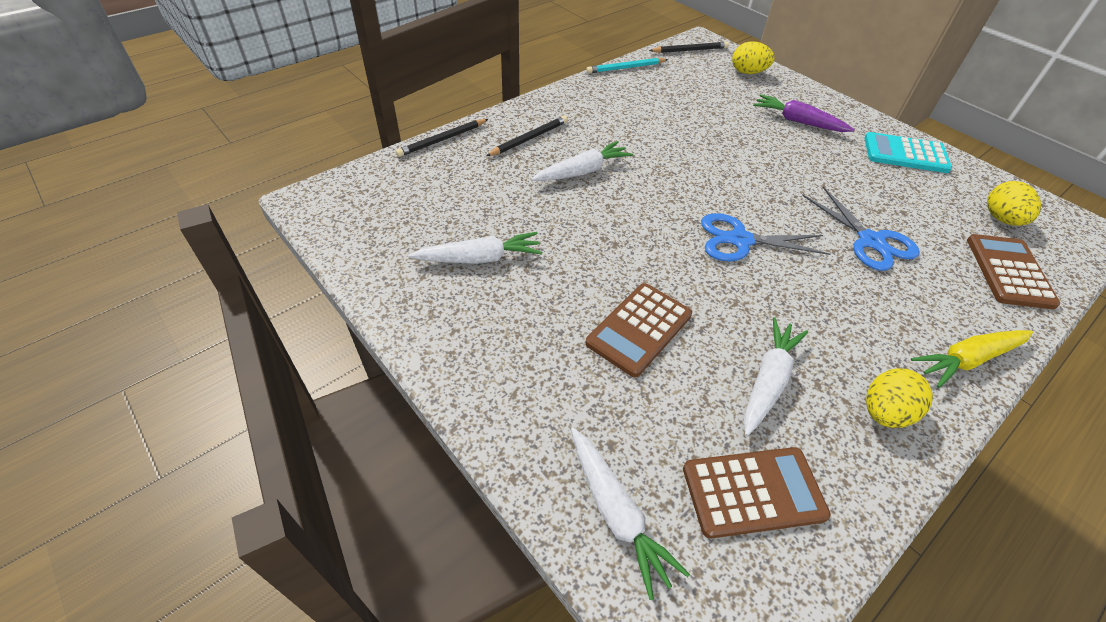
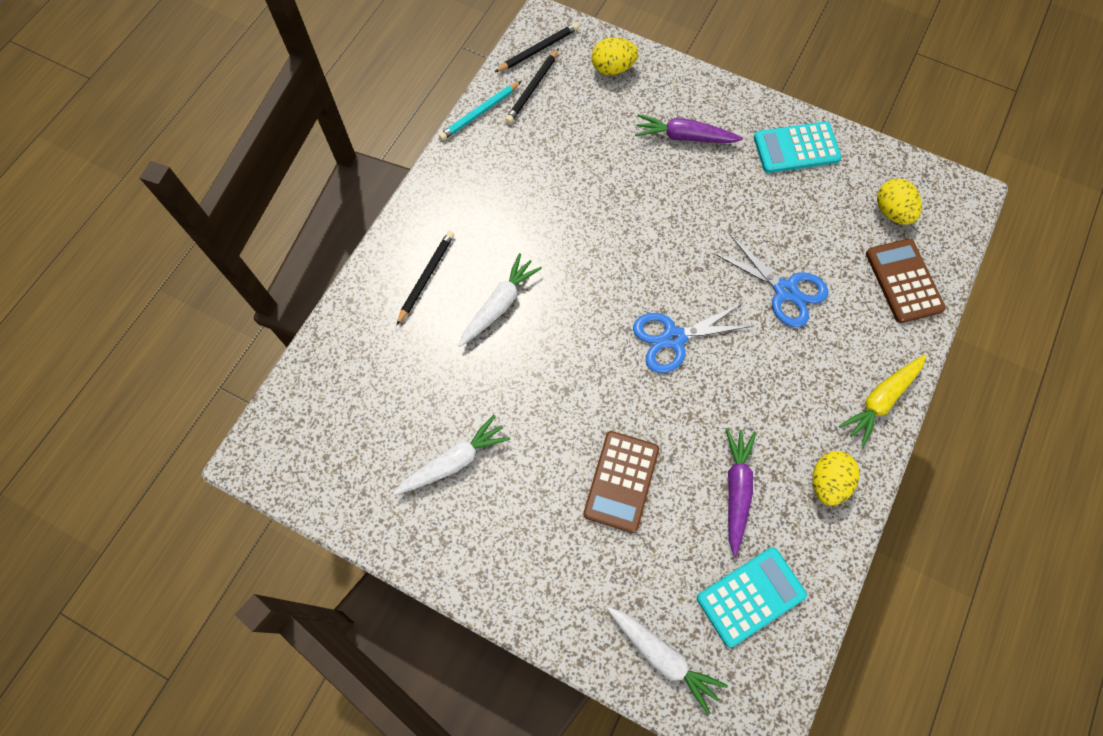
camera: 20 degrees left, 20 degrees up
(442, 140) = (338, 316): black pencil -> black pencil (532, 88)
(753, 492) = (750, 596): brown calculator -> turquoise calculator
(768, 380) = (736, 489): white carrot -> purple carrot

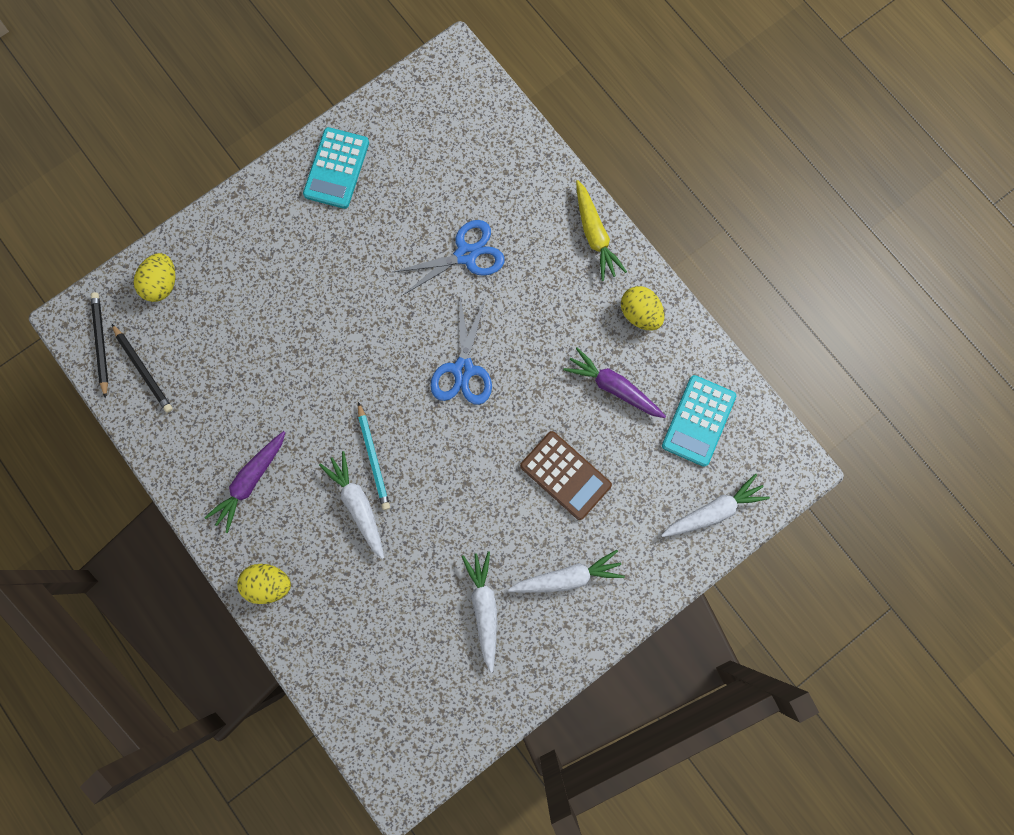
camera: 65 degrees left, 10 degrees up
(426, 277) = (297, 559): black pencil -> none
(479, 113) = (144, 433): turquoise pencil -> turquoise pencil (373, 458)
(520, 529) = (567, 577): none -> white carrot
(684, 137) = (273, 258): purple carrot -> purple carrot (250, 481)
(750, 596) = (698, 421): turquoise calculator -> turquoise calculator turned 150 degrees counterclockwise
(891, 212) = (438, 127): yellow egg -> yellow egg (269, 583)
(903, 281) = (504, 156): brown calculator -> none

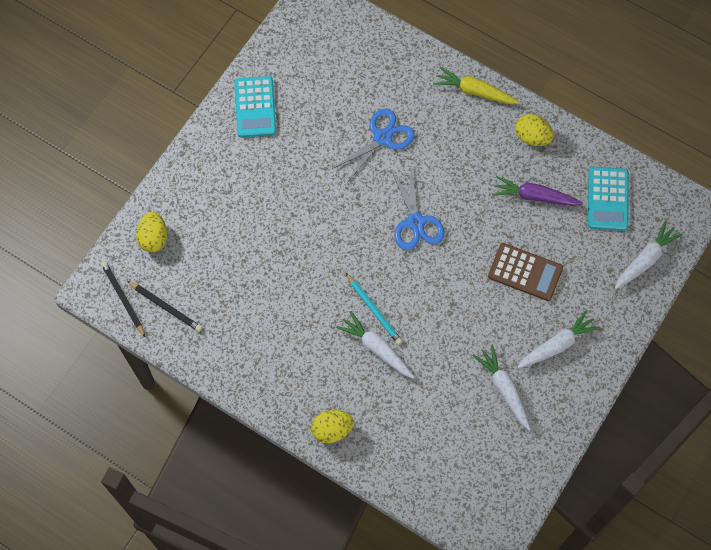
camera: 20 degrees left, 10 degrees down
(250, 481) = (286, 360): purple carrot -> none
(594, 235) = (474, 91): yellow carrot -> yellow carrot turned 150 degrees clockwise

